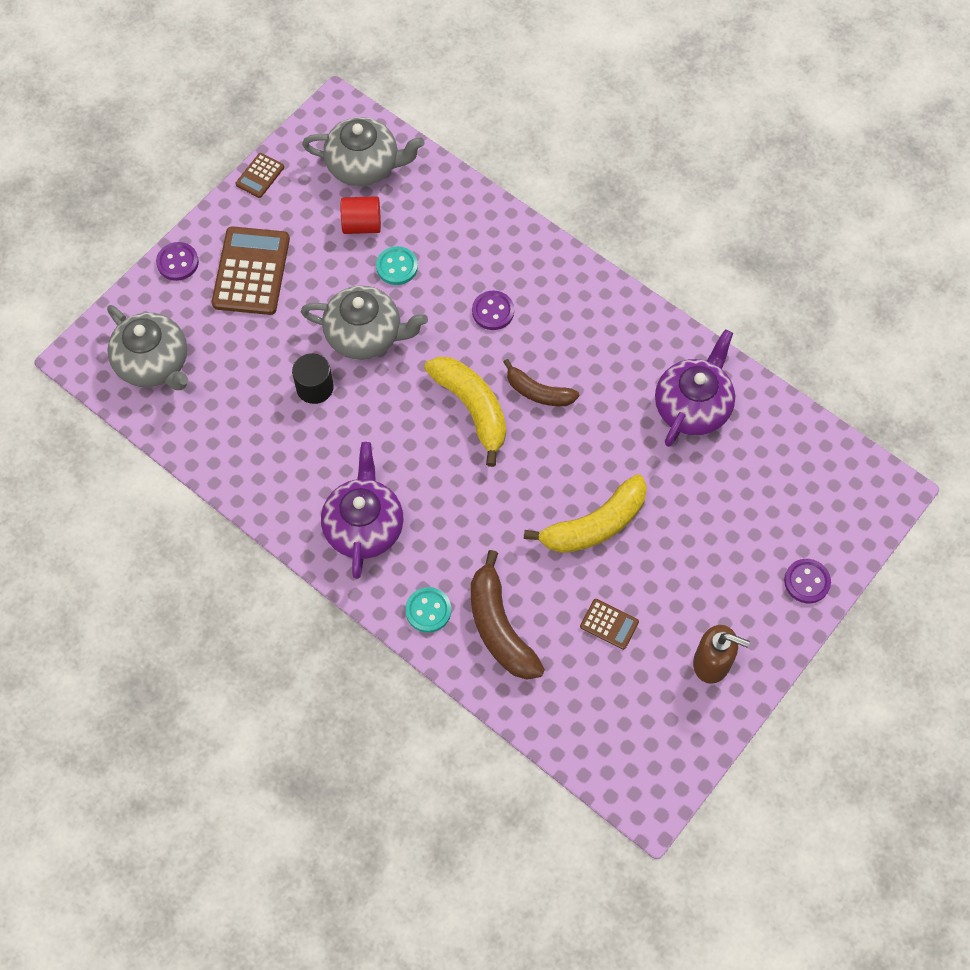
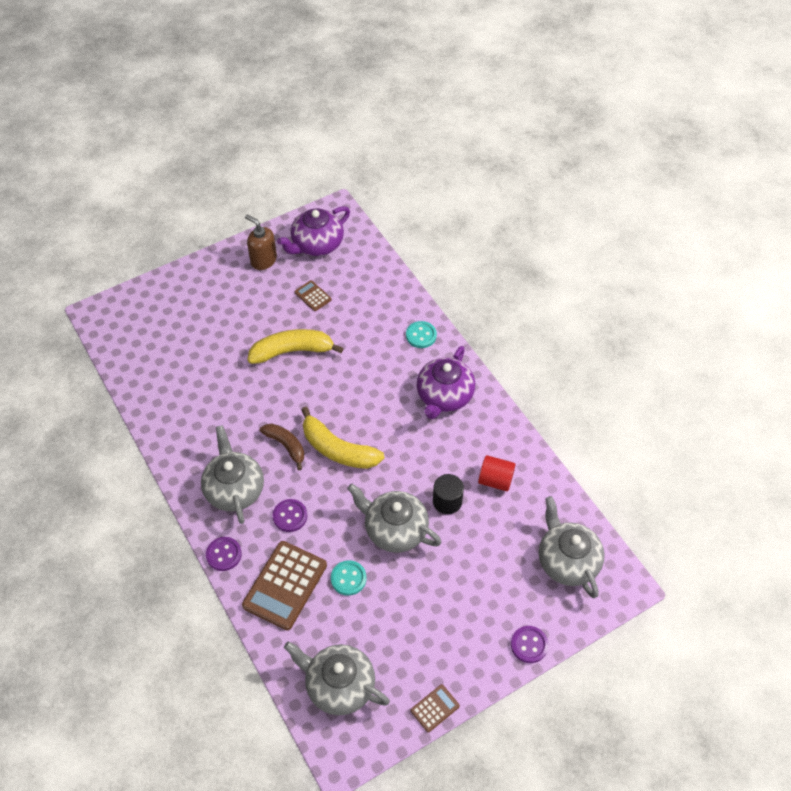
camera: 160 degrees left, 10 degrees down
(251, 271) = (469, 615): brown calculator -> brown calculator (285, 585)
(362, 225) = (362, 627): red cylinder -> red cylinder (495, 480)
(472, 408) = (338, 449): yellow banana -> yellow banana turned 45 degrees counterclockwise
(499, 627) = (380, 313): brown banana -> none
(572, 321) = (234, 489): none -> grey teapot
(693, 406) = (185, 402): purple teapot -> purple teapot (316, 244)
(807, 582) = (181, 283): purple button -> purple button (224, 554)

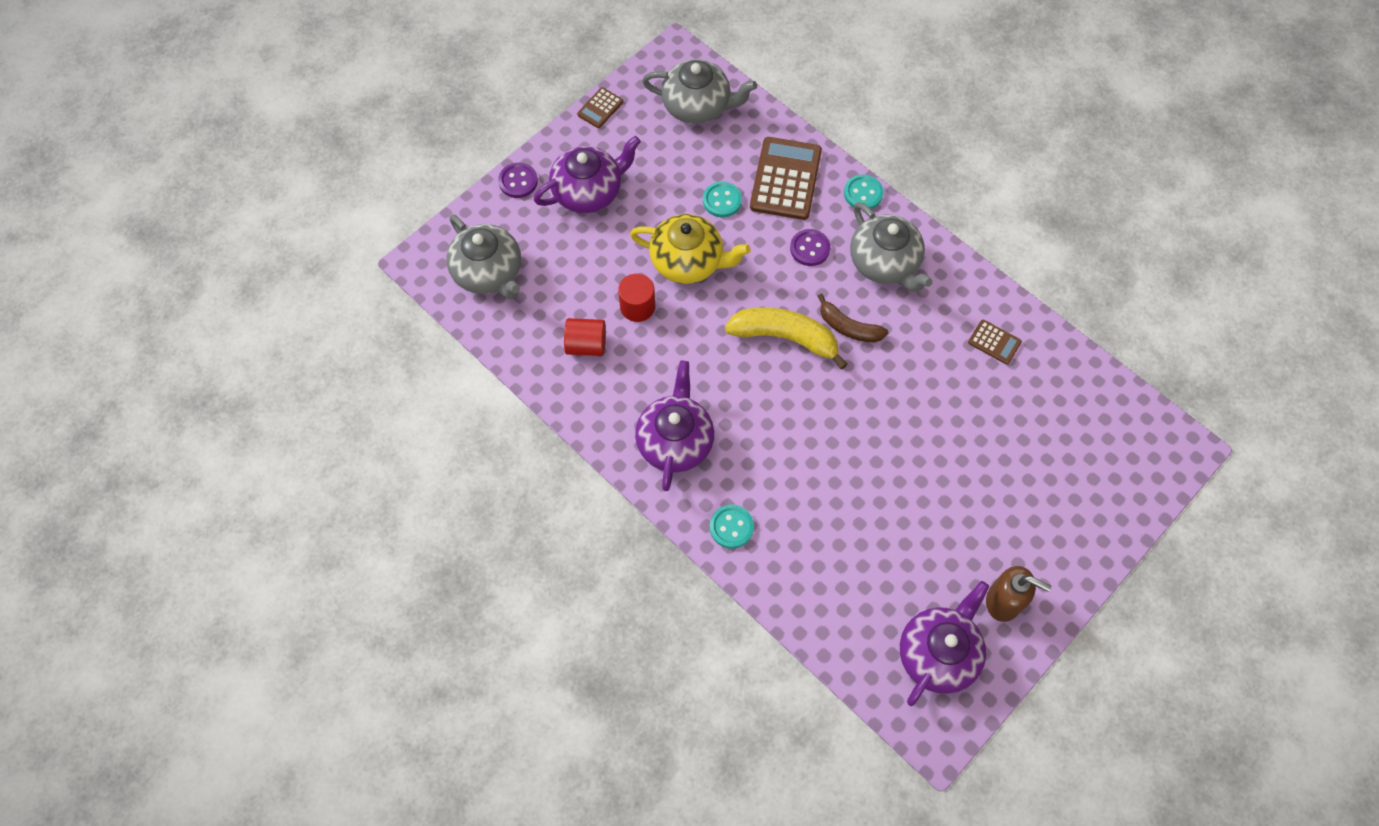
camera: 165 degrees right, 10 degrees up
(224, 554) = (863, 193): purple button -> turquoise button
(292, 351) = (896, 458): yellow banana -> none
(313, 296) = (905, 555): brown calculator -> brown calculator (994, 342)
(395, 529) = (688, 261): grey teapot -> yellow teapot
(447, 501) = (637, 306): black cylinder -> red cylinder
(465, 617) = (589, 191): none -> purple teapot

